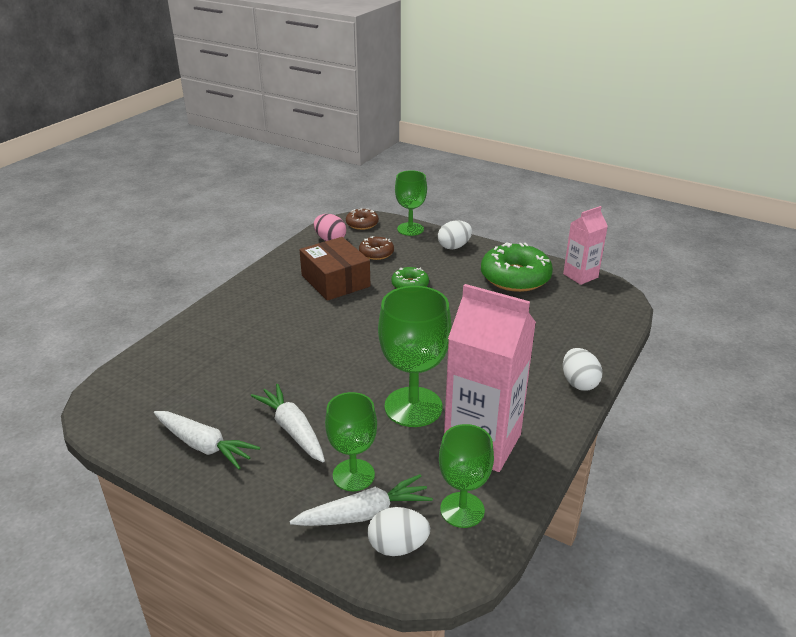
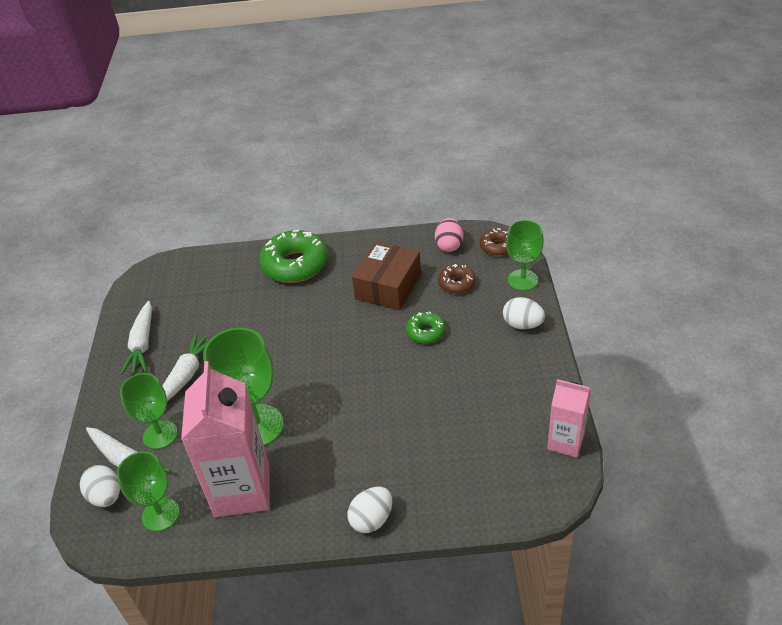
camera: 60 degrees right, 10 degrees up
(515, 277) = (511, 394): green donut -> green donut (295, 265)

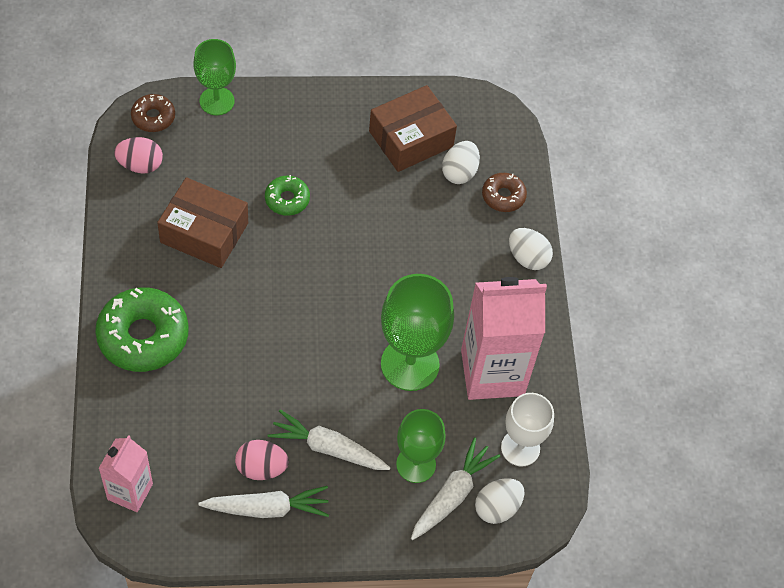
camera: 100 degrees left, 15 degrees up
(160, 514) = (520, 448): green goblet -> white goblet
(176, 338) = (261, 468): none -> pink egg
(457, 283) = (211, 163): brown donut -> brown donut (503, 196)
(508, 415) = (411, 139): none -> brown box
(522, 324) = (288, 110): white egg -> white egg (459, 172)
(565, 442) = (445, 98): pink carton -> pink carton (130, 491)

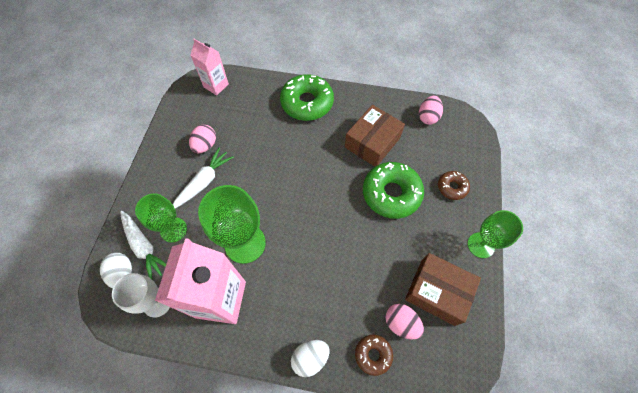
camera: 110 degrees right, 5 degrees up
(153, 117) = (465, 128): brown donut -> brown donut (452, 187)
(217, 101) = (478, 166): green goblet -> green goblet (480, 245)
(267, 508) = (180, 144): white carrot -> none
(287, 199) = (391, 194): green donut -> green donut, size x1.91
(411, 139) = (437, 292): brown box -> brown box turned 45 degrees counterclockwise
(459, 172) = (401, 323): white egg -> pink egg

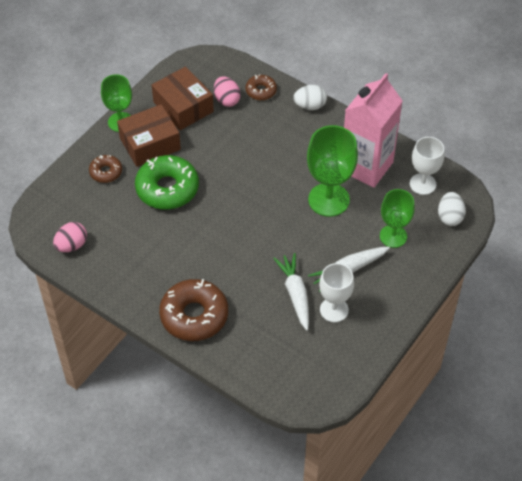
camera: 155 degrees left, 10 degrees down
(144, 247) = (425, 232): white carrot -> white carrot (295, 294)
(205, 145) = (334, 310): pink egg -> white goblet
(216, 85) = (293, 385): pink carton -> none
(307, 103) = (194, 315): green donut -> brown donut
(372, 142) = (151, 242): brown box -> brown box (150, 144)

